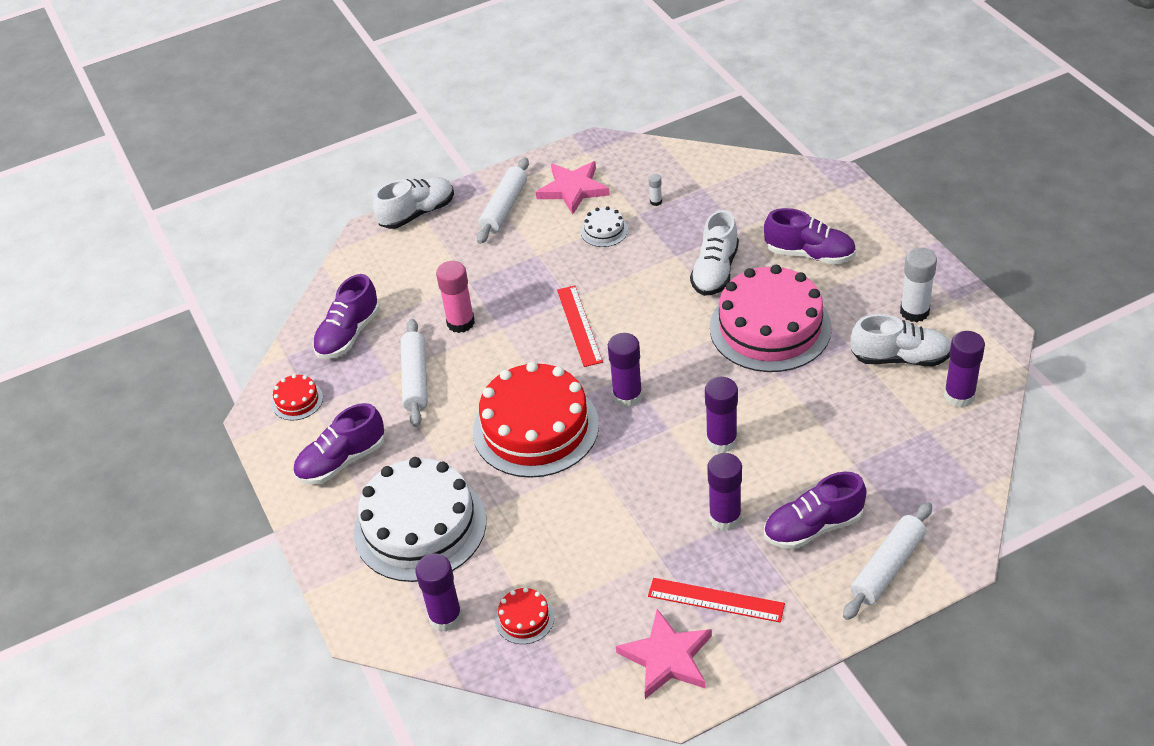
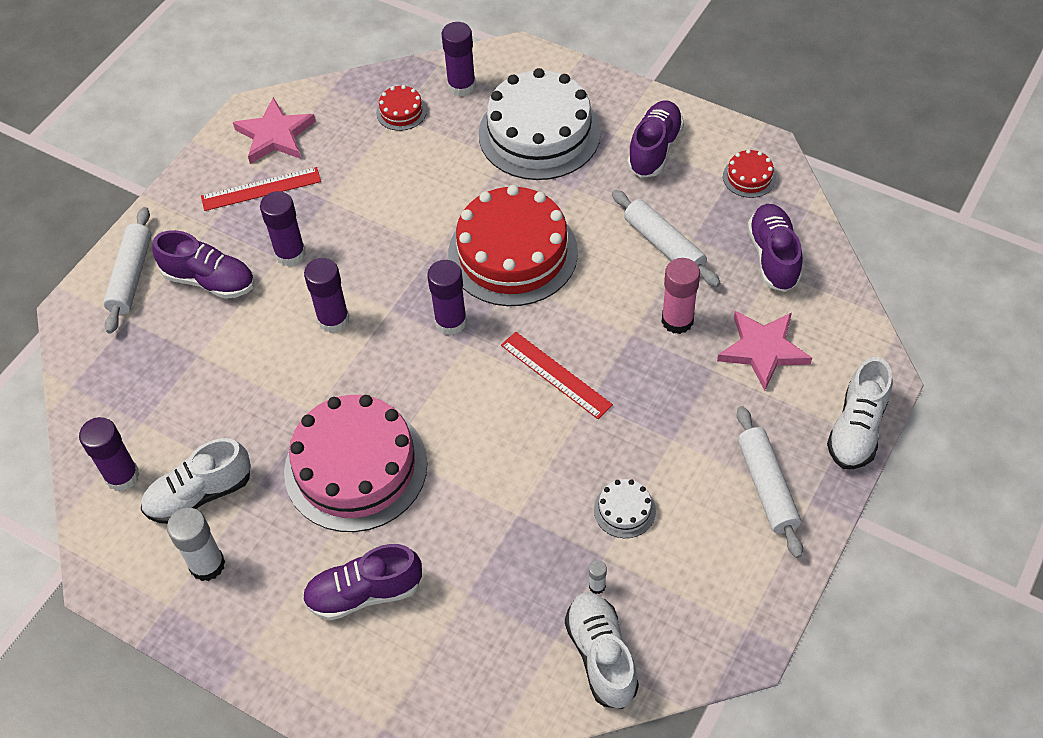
camera: 145 degrees right, 10 degrees up
(573, 189) = (711, 555): pink star -> pink star (763, 350)
(715, 271) = (459, 514): white shoe -> white shoe (601, 656)
(813, 527) = (210, 280): purple shoe -> purple shoe turned 75 degrees clockwise

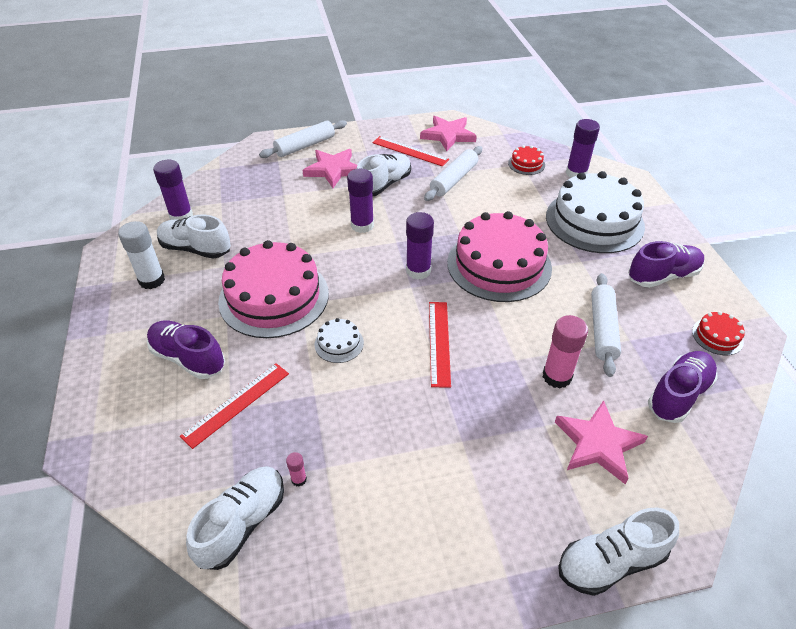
camera: 45 degrees right, 10 degrees down
(210, 280) = (333, 170): purple shoe -> pink star
(290, 254) = (384, 185): purple glue stick -> white shoe
(466, 584) = (236, 404): none -> red ruler
(512, 253) = (499, 265): red cake -> pink cake
(597, 586) = (299, 479): white glue stick -> pink glue stick
(624, 510) = (376, 452): white cake -> white cake (339, 343)
(767, 486) = (489, 533): white rolling pin -> white rolling pin (454, 180)

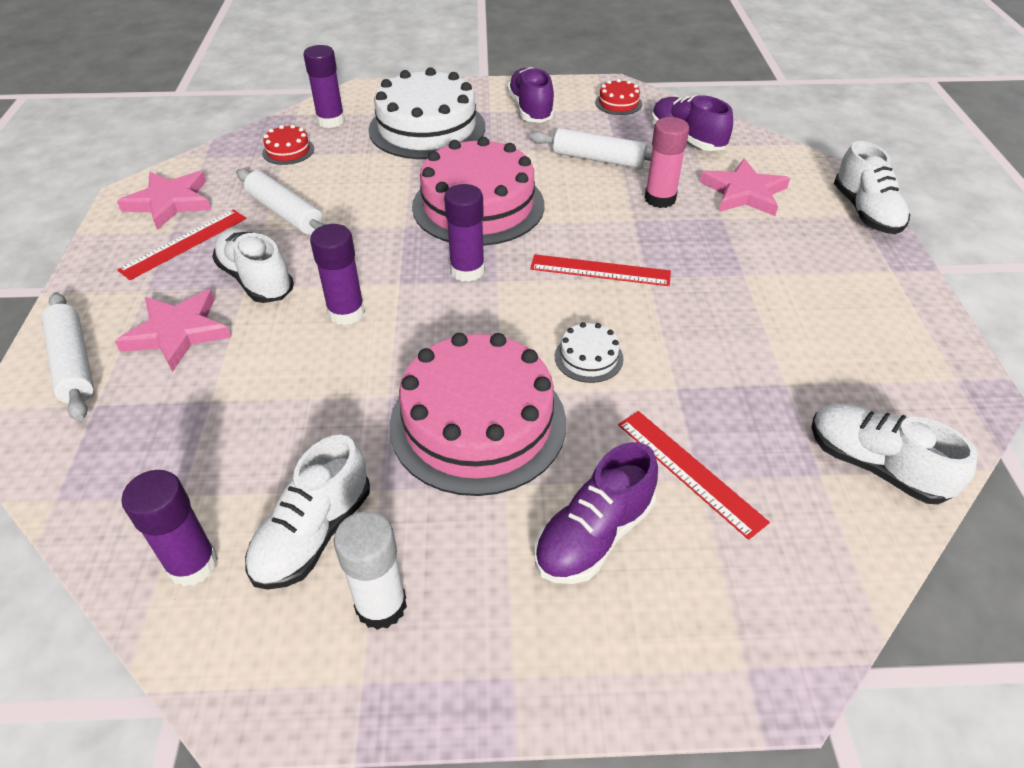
camera: 80 degrees left, 0 degrees up
(299, 479) = (806, 410): pink glue stick -> none

